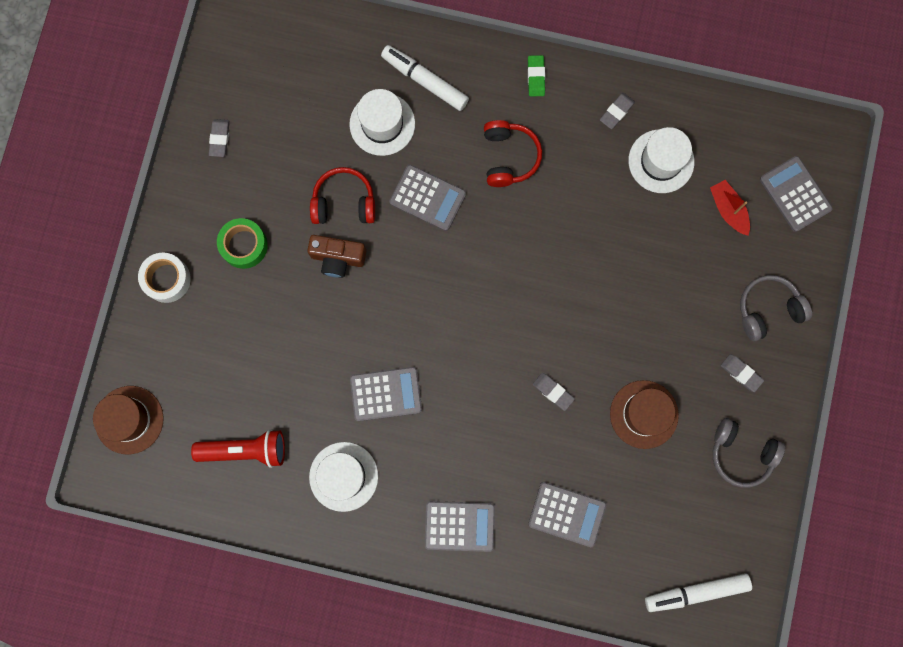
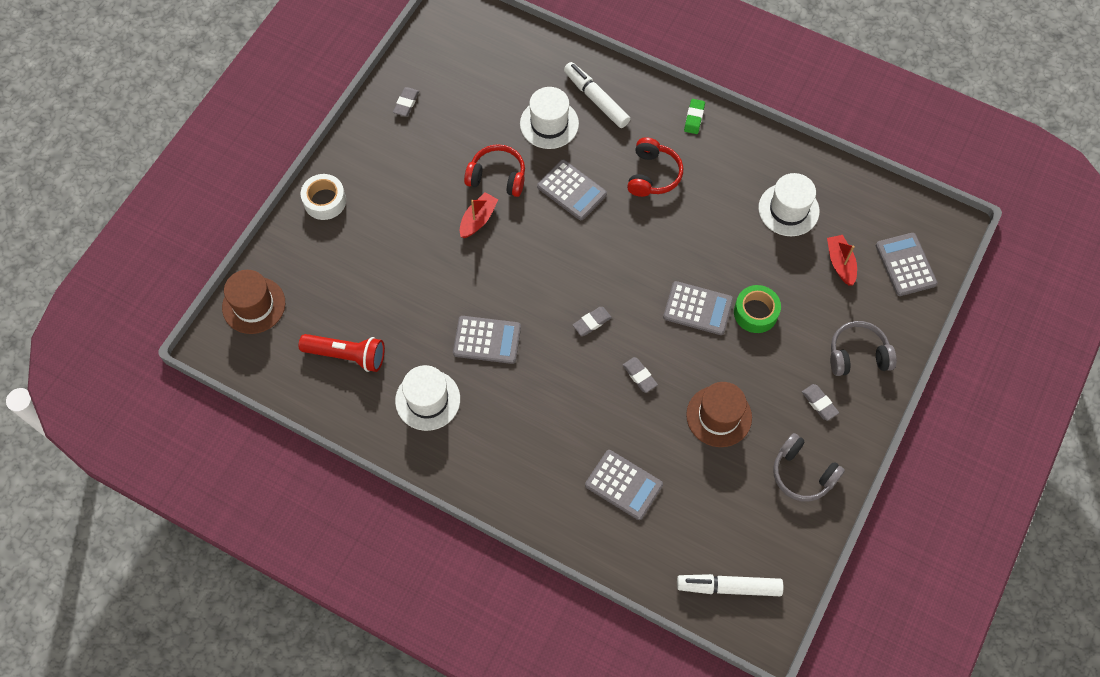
camera: 15 degrees right, 15 degrees down
(244, 245) = (400, 190): green tape -> green tape (755, 312)
(337, 258) = (478, 219): brown camera -> red boat
(459, 526) = (521, 469): grey calculator -> grey calculator (698, 308)
(616, 112) = (758, 161): grey eraser -> grey eraser (592, 322)

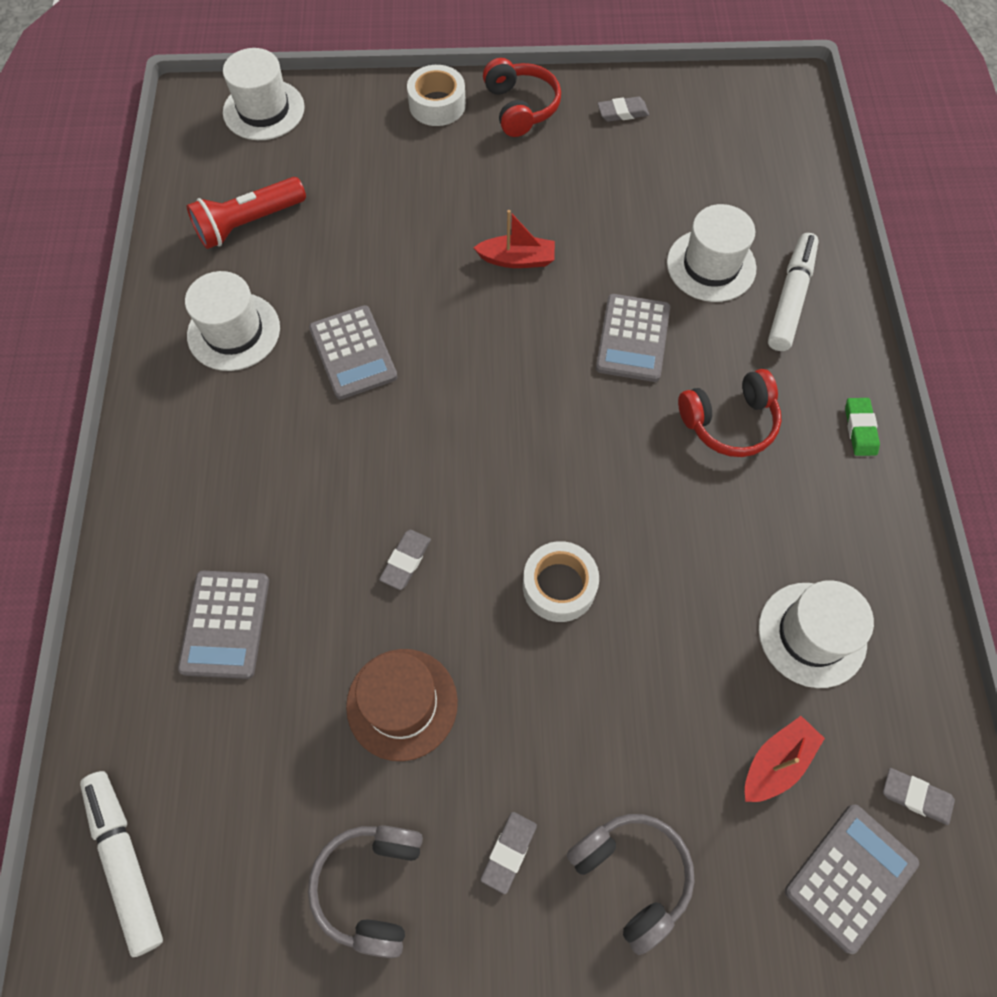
camera: 60 degrees right, 0 degrees up
(253, 305) = (264, 110): brown hat -> white hat
(347, 356) = (248, 223): red flashlight -> red flashlight turned 75 degrees clockwise
(497, 177) = (591, 249): red headphones -> red headphones (520, 107)
(592, 322) = (452, 460): grey eraser -> grey eraser (916, 796)
(694, 118) = (860, 429): green eraser -> green eraser turned 75 degrees counterclockwise
(698, 308) = (559, 586): grey calculator -> white tape
(755, 312) = (605, 672): green tape -> none

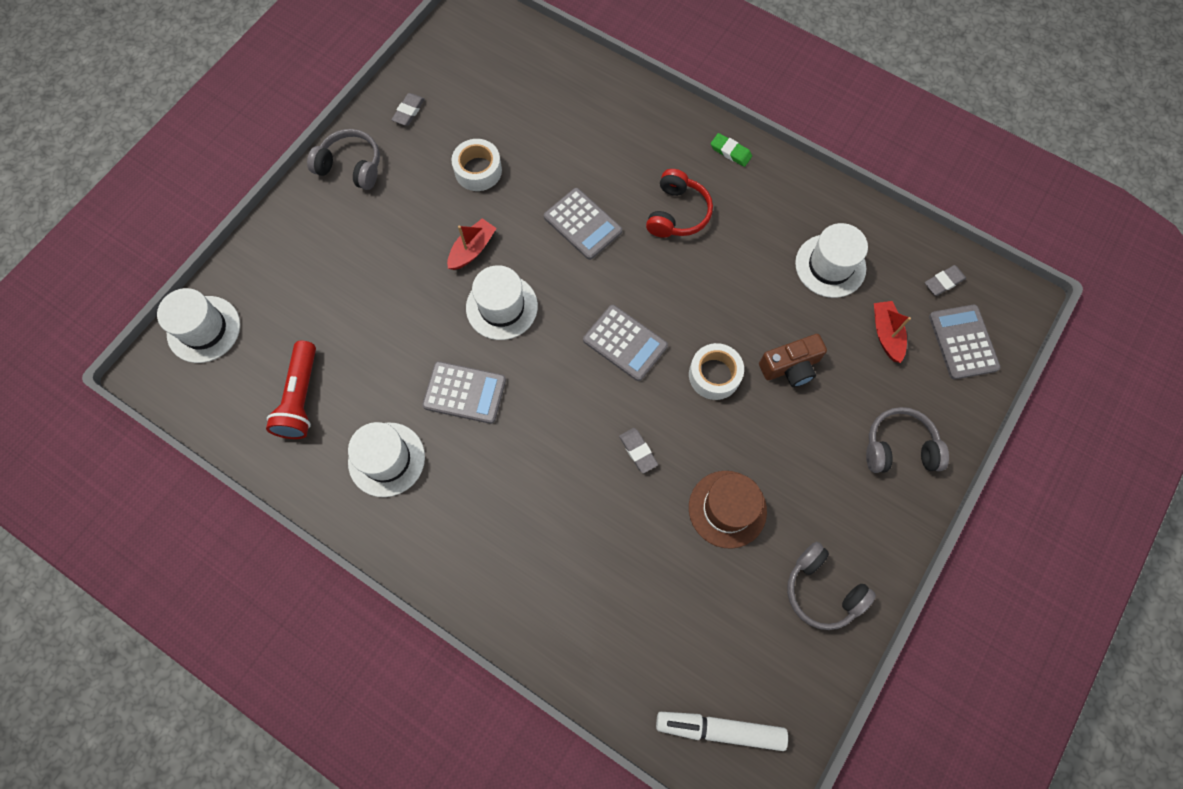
camera: 55 degrees left, 5 degrees up
(225, 624) = (605, 585): grey calculator -> grey calculator (625, 343)
(437, 105) = (302, 215): white tape -> white tape (478, 170)
(509, 852) = (849, 503): grey eraser -> none
(520, 107) = (351, 167): red headphones -> grey headphones
(637, 668) = (790, 367): none -> brown camera
(711, 265) = (566, 146): white hat -> white hat (501, 307)
(790, 298) = (622, 122): white marker -> none

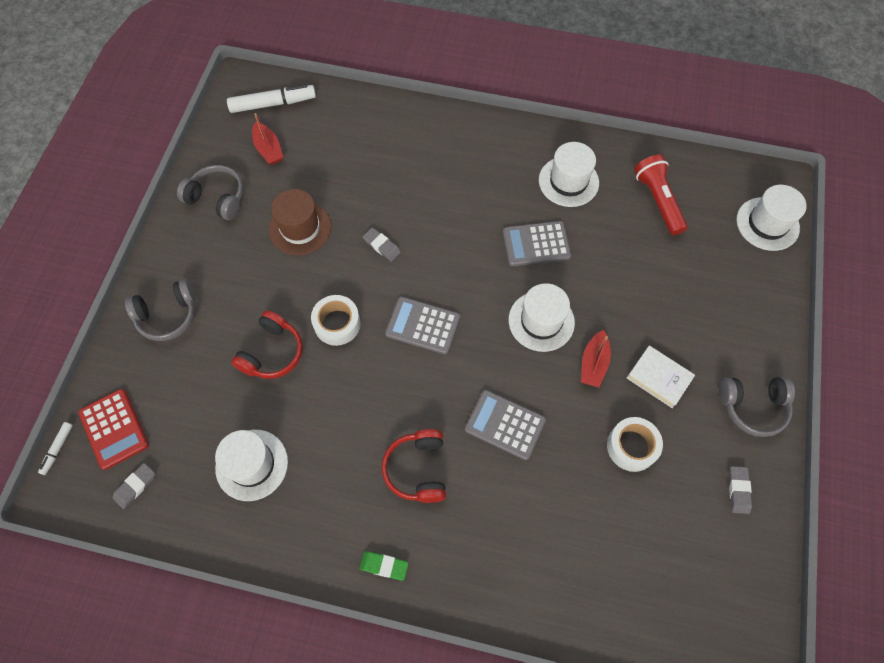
camera: 160 degrees right, 5 degrees down
(419, 217) = (659, 378): none -> white book
(790, 367) = (272, 352): brown camera -> red headphones
(886, 334) = (188, 412): red boat -> red boat (268, 149)
(963, 342) = (114, 429): grey calculator -> red calculator
(1020, 340) = (57, 449): none -> white marker

